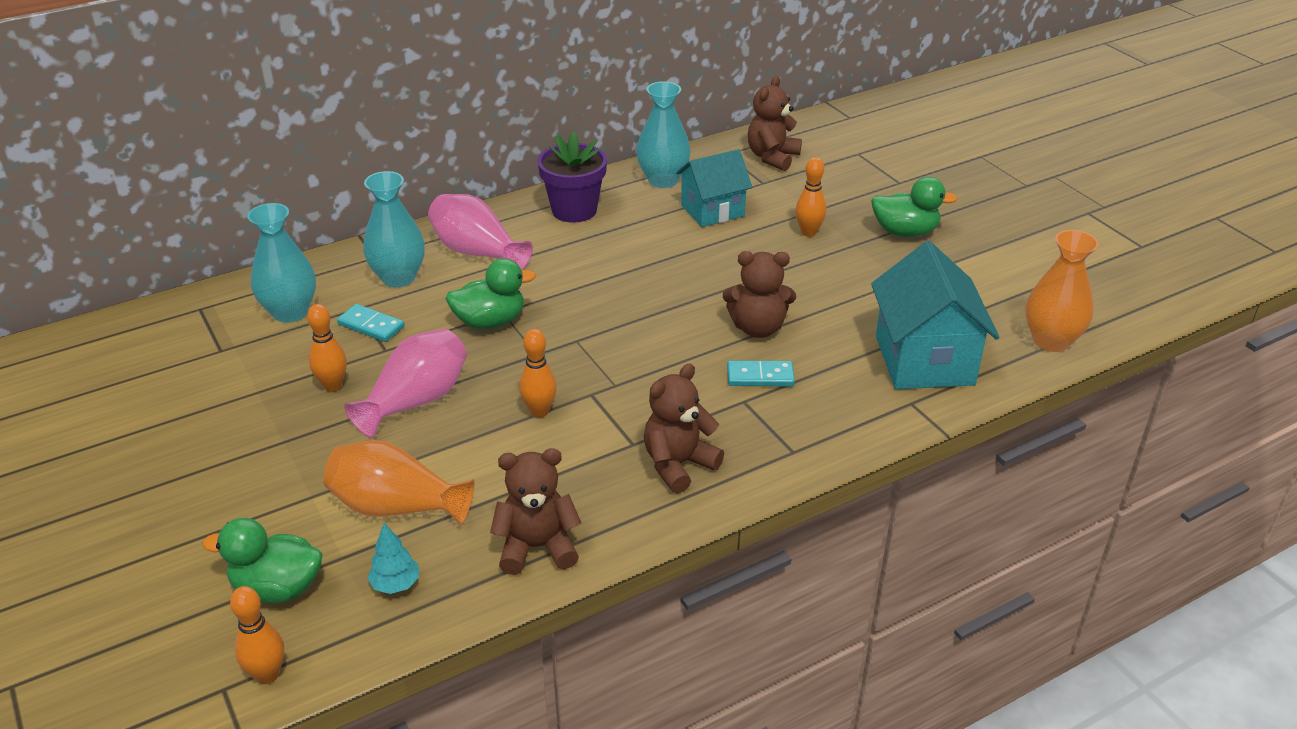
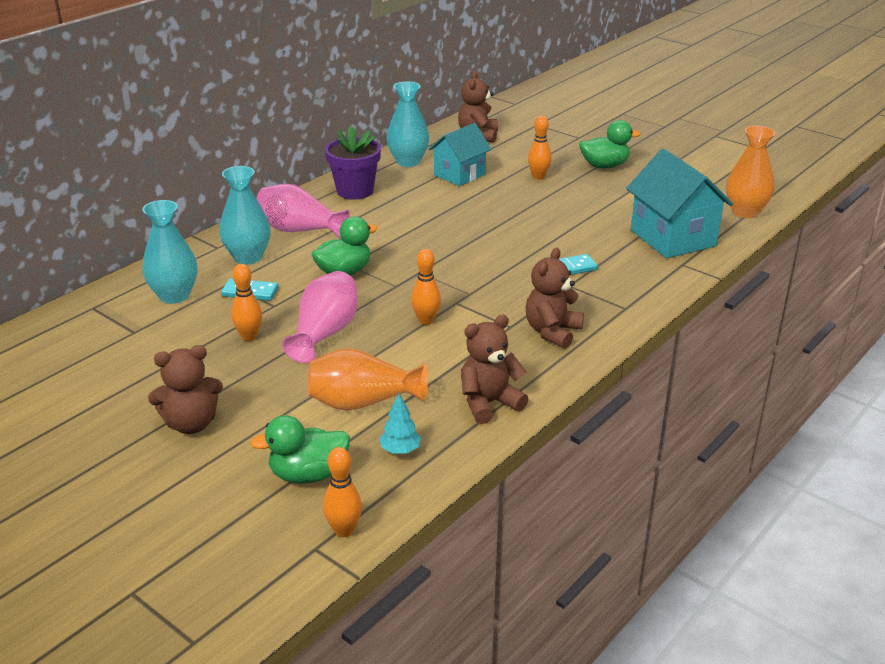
camera: 20 degrees left, 5 degrees down
(758, 328) = (546, 240): brown teddy bear -> brown teddy bear (191, 424)

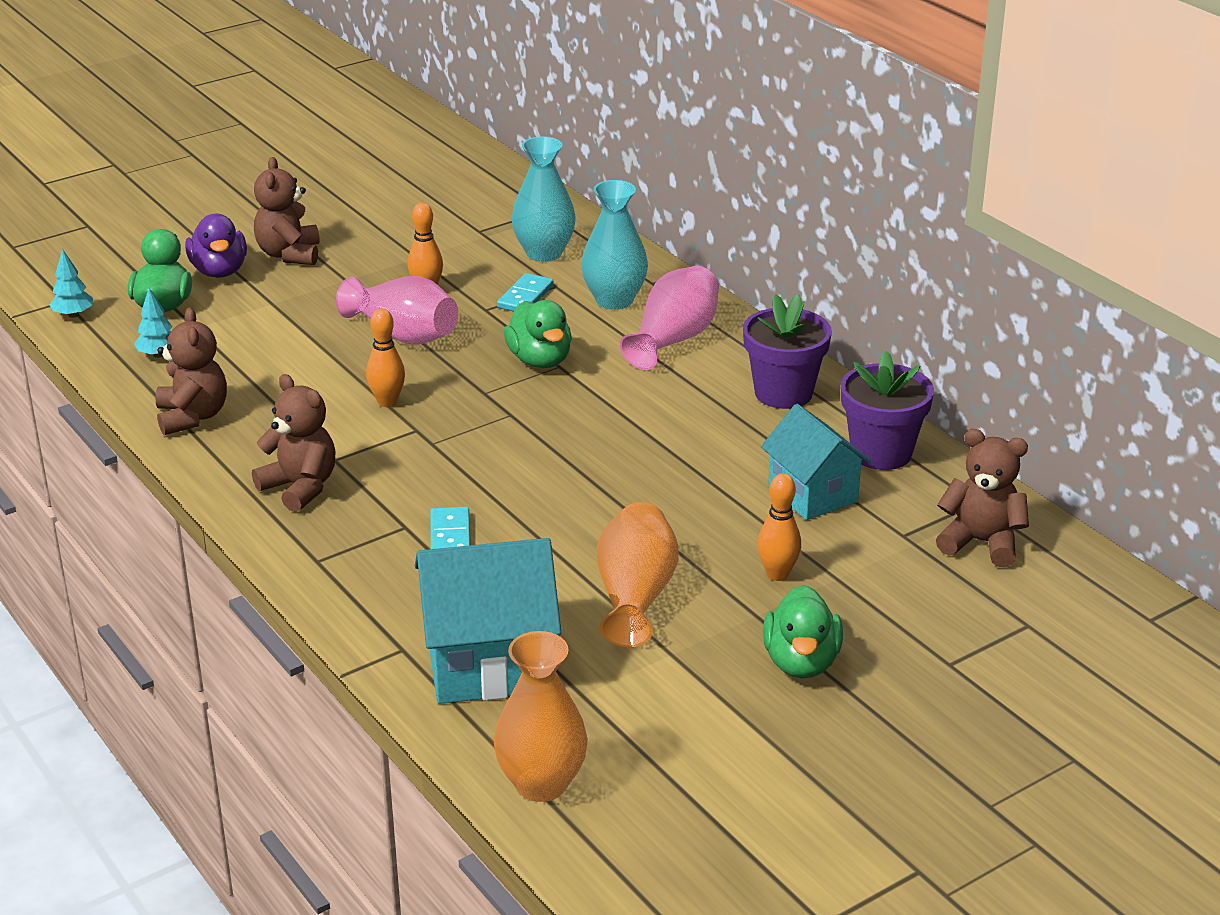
camera: 105 degrees right, 0 degrees up
(232, 458) = (219, 271): none -> purple duck
(344, 530) = (73, 315): orange bowling pin -> turquoise tree
(363, 402) = (254, 343): orange vase -> orange vase (635, 597)
(408, 162) = (881, 453): turquoise vase -> purple flower pot

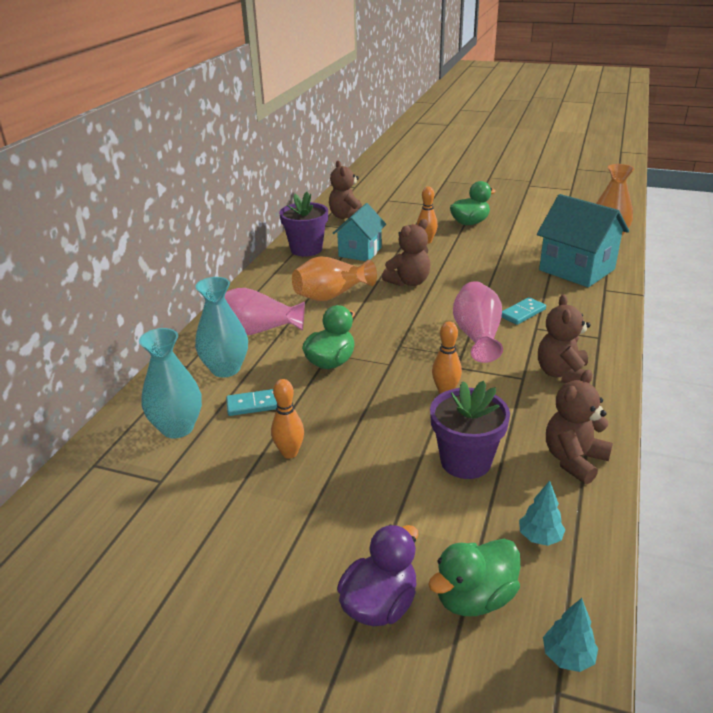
camera: 125 degrees left, 0 degrees up
(289, 254) = (302, 575): brown teddy bear -> brown teddy bear (408, 282)
(403, 335) = (362, 429): pink vase -> pink vase (477, 336)
(635, 597) = (487, 260): orange vase -> orange vase (331, 295)
(783, 393) = (280, 284): purple flower pot -> purple flower pot (465, 461)

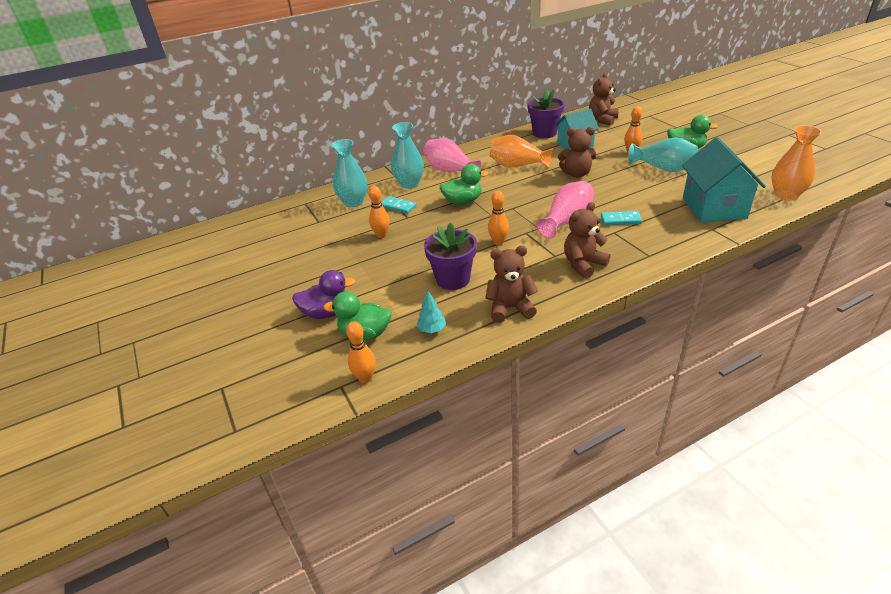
camera: 45 degrees right, 5 degrees up
(479, 248) = (663, 168): none -> turquoise vase
(567, 657) = (365, 378): turquoise tree -> orange bowling pin

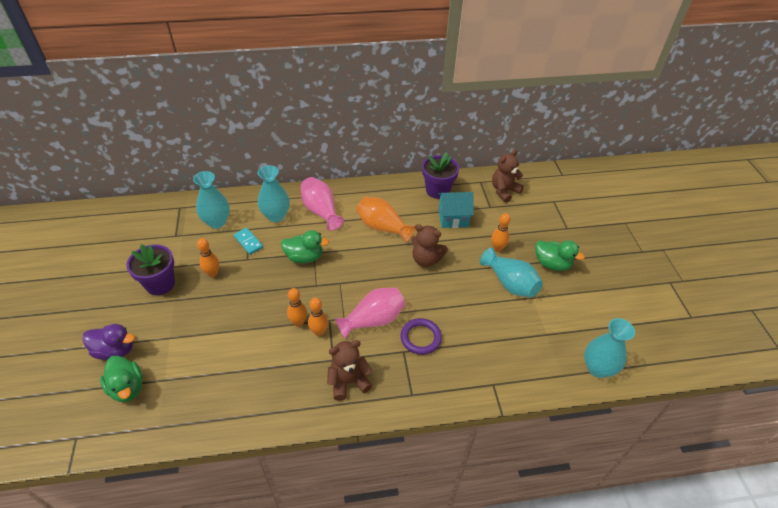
camera: 15 degrees right, 10 degrees up
(365, 334) = (127, 388): green duck -> green duck turned 150 degrees counterclockwise
(365, 378) = (97, 438): orange bowling pin -> orange bowling pin (319, 332)
(432, 330) = (178, 406): turquoise tree -> none
(453, 279) = (232, 353): purple flower pot -> purple flower pot (160, 284)
(510, 308) = (253, 409): brown teddy bear -> none
(620, 220) = (420, 338): turquoise domino -> purple ring
(714, 208) = (516, 357): turquoise house -> none
(786, 195) = (597, 368): orange vase -> turquoise vase

